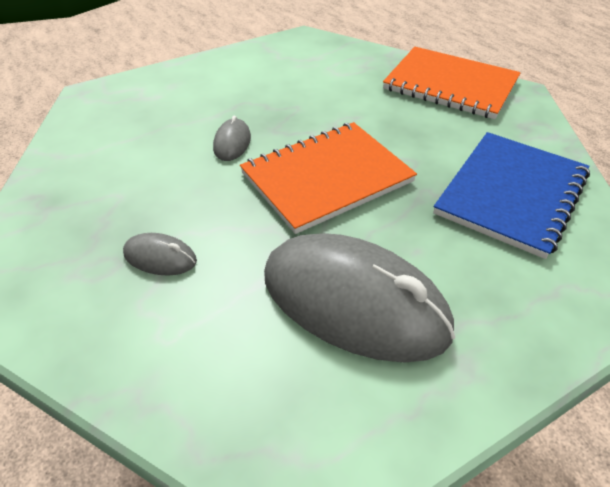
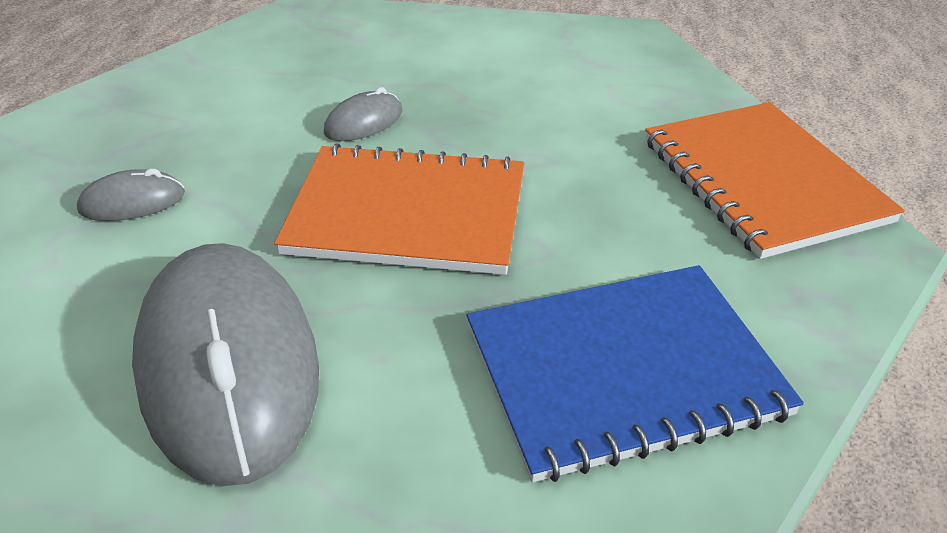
camera: 40 degrees right, 5 degrees down
(160, 257) = (132, 202): grey mouse -> grey mouse turned 75 degrees counterclockwise

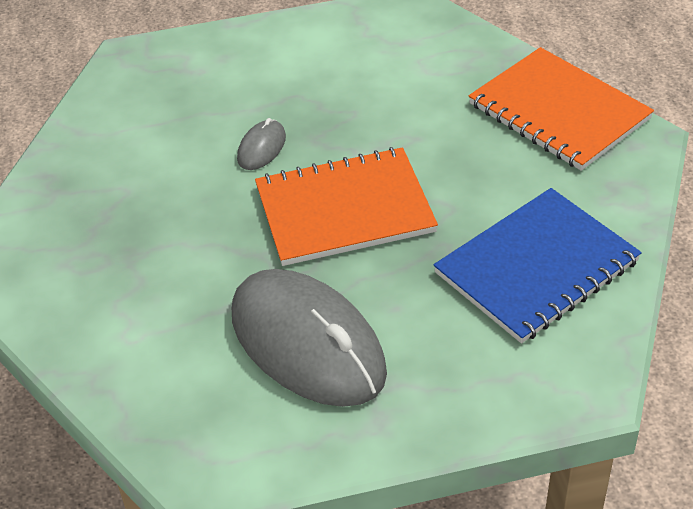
camera: 20 degrees left, 5 degrees up
(132, 202) = (146, 263): grey mouse -> none

